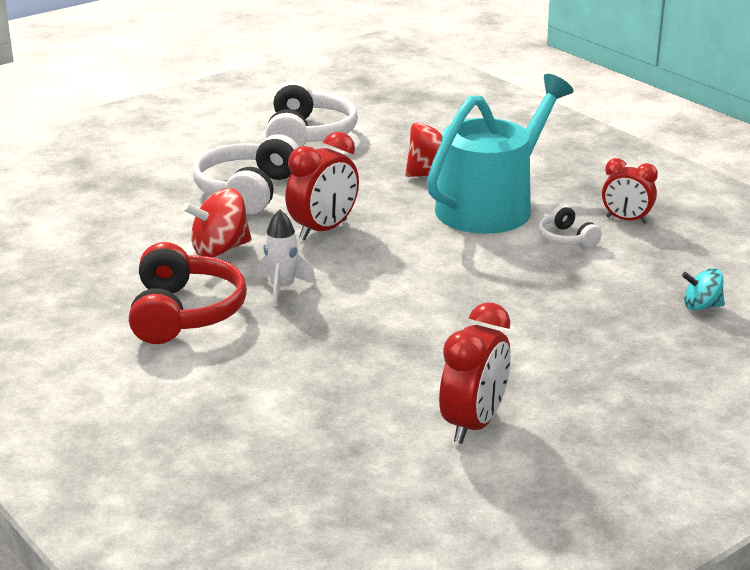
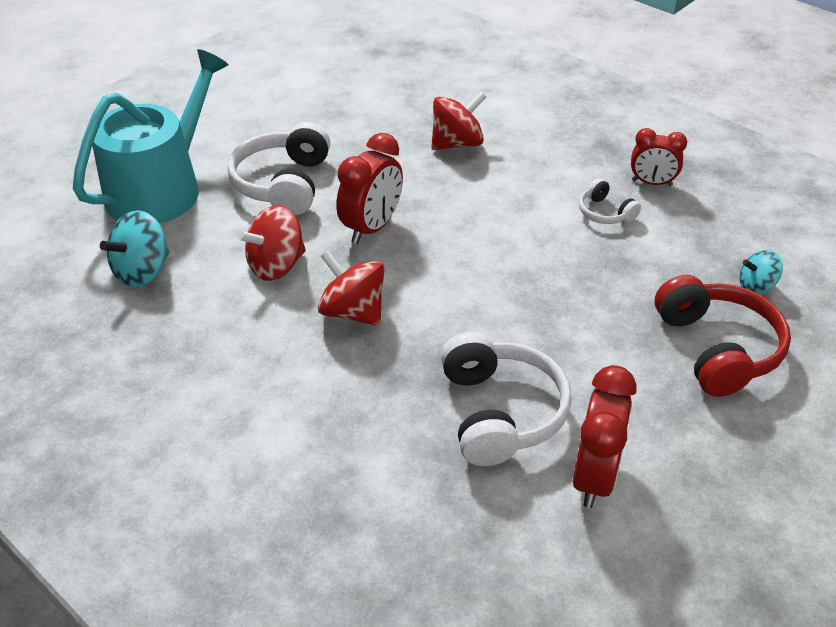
camera: 10 degrees left, 15 degrees up
(91, 243) = (142, 271): none -> turquoise spinning top
(185, 313) = (263, 358): red headphones -> red headphones (717, 348)
(282, 288) = (353, 311): white rocket -> red spinning top
(308, 135) = (323, 105): white headphones -> white headphones (500, 412)
(491, 206) = (523, 178): turquoise watering can -> turquoise watering can (161, 188)

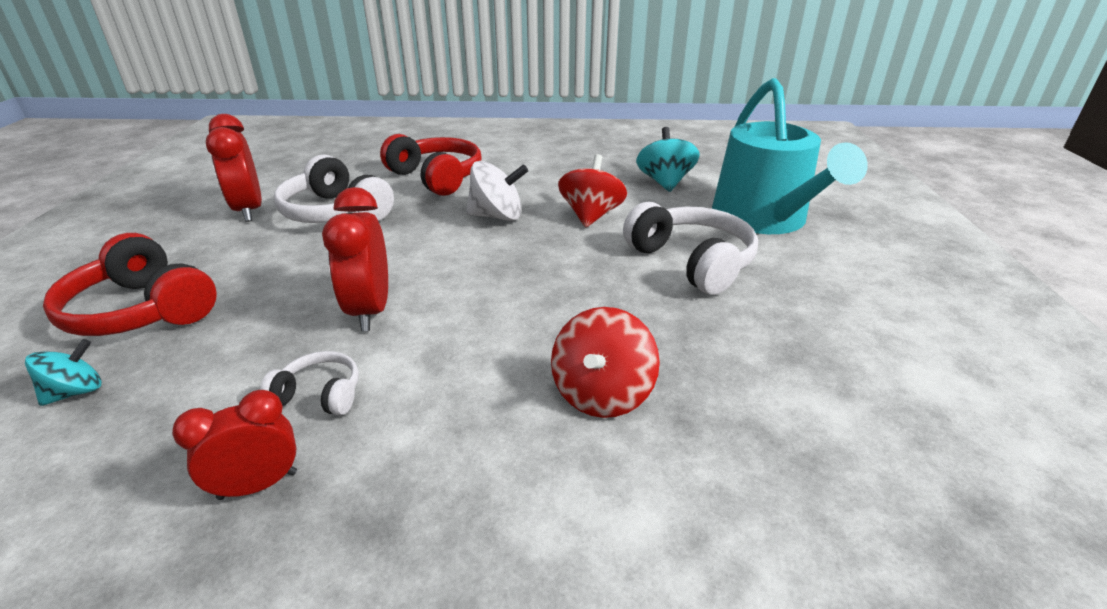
camera: 140 degrees right, 10 degrees down
(339, 424) = (437, 177): none -> red headphones
(353, 311) = (497, 216): red spinning top -> white spinning top
(372, 228) = (561, 265): red clock -> red clock (370, 310)

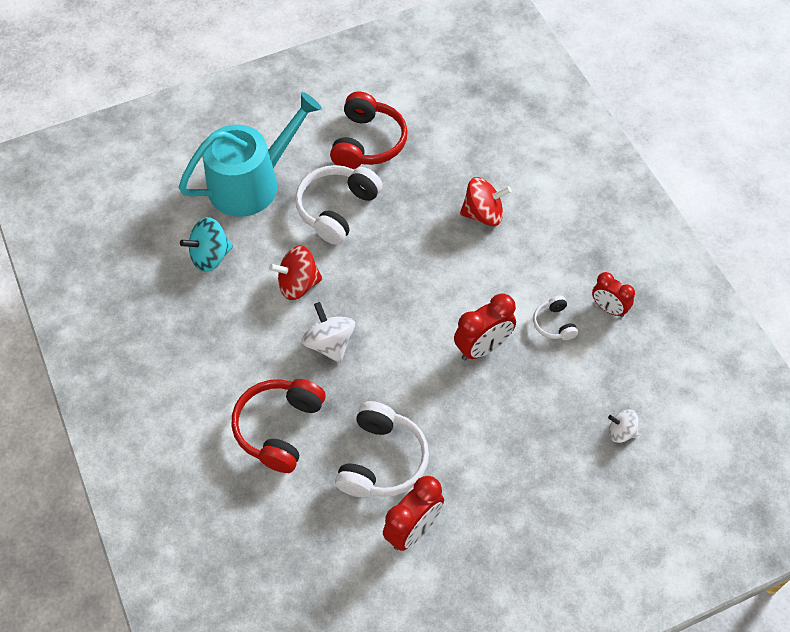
camera: 115 degrees left, 25 degrees up
(76, 392) = (621, 432): turquoise spinning top -> white spinning top
(142, 310) = (556, 471): red headphones -> red headphones (368, 142)

